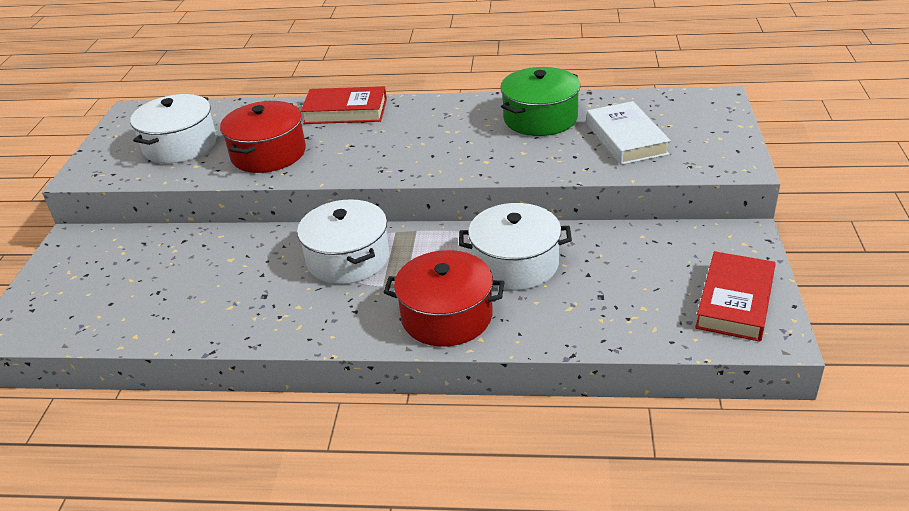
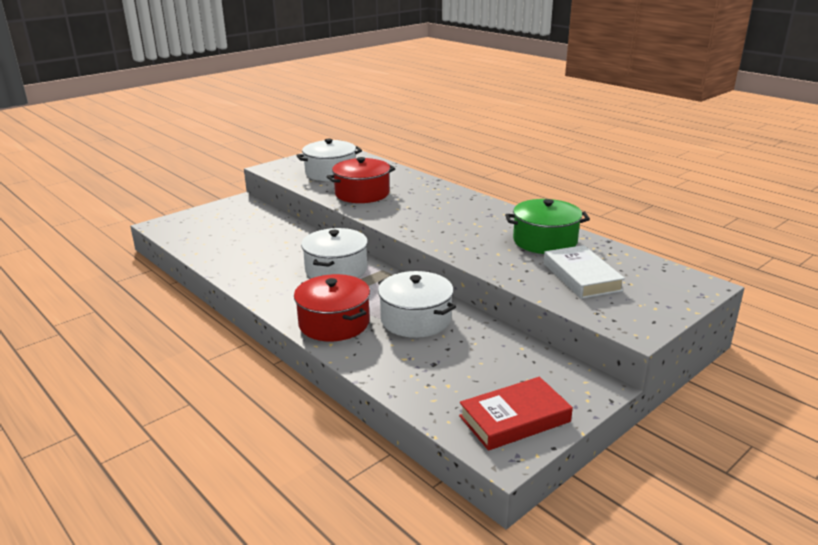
camera: 40 degrees right, 10 degrees down
(345, 111) = (437, 190): red book -> none
(626, 139) = (581, 277): white book -> white book turned 45 degrees counterclockwise

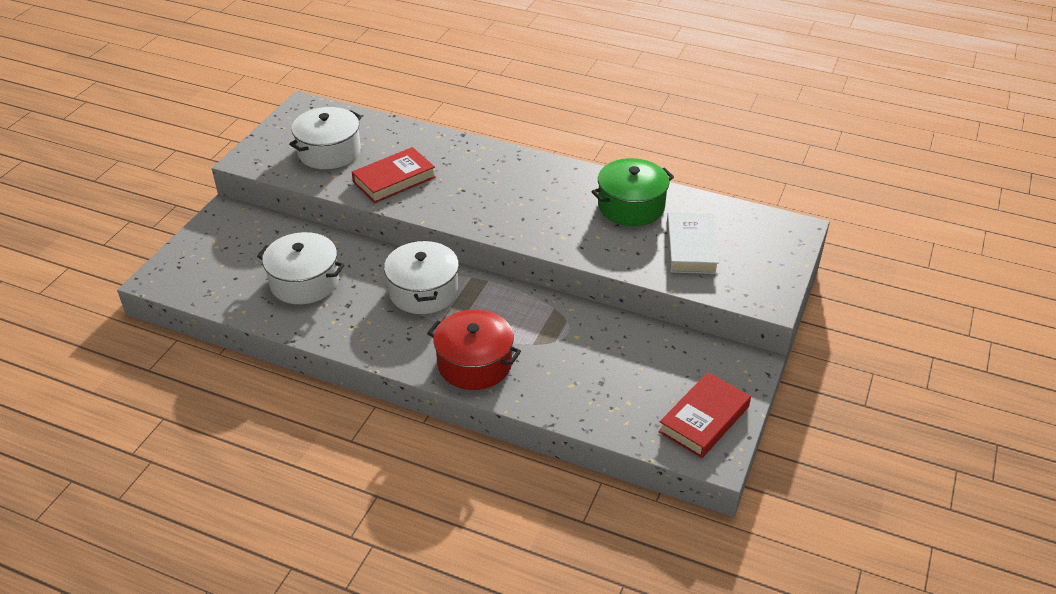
camera: 25 degrees left, 15 degrees up
(362, 194) = (394, 180): red pot -> red book
(415, 319) = (550, 334): white pot -> white pot (304, 282)
(581, 277) = (691, 248): white book -> white book turned 45 degrees clockwise

